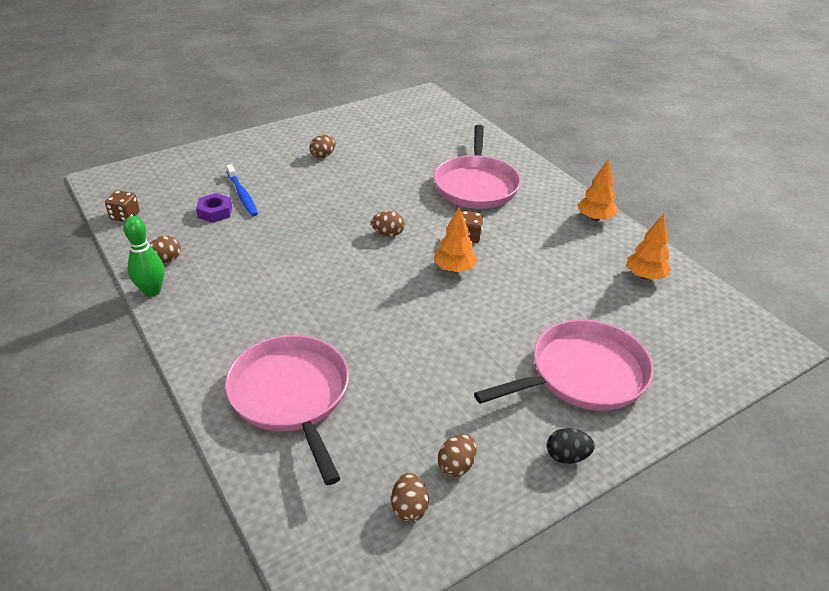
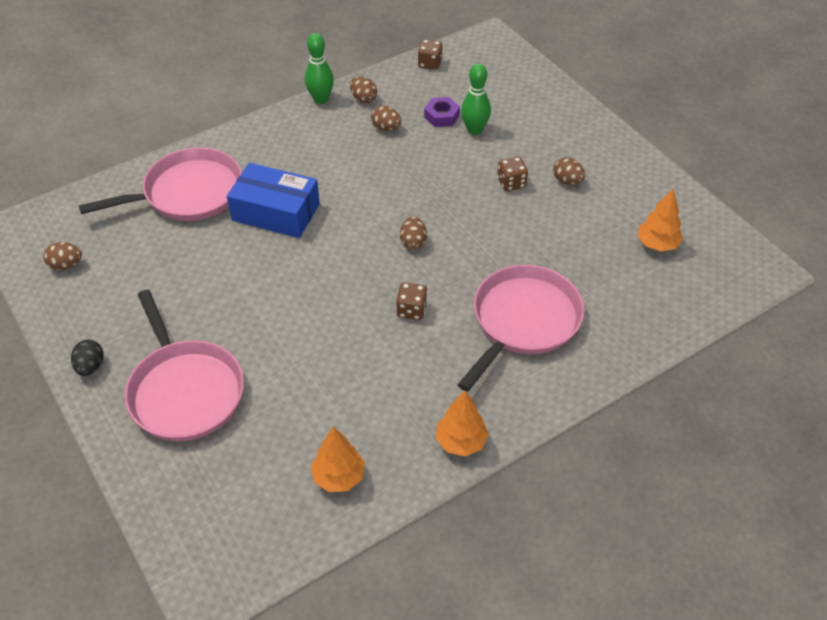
camera: 90 degrees right, 10 degrees up
(242, 195) = (474, 130): blue toothbrush -> green bowling pin
(320, 181) = (511, 183): none -> brown dice
(336, 321) = (276, 212): none -> blue box
(454, 269) = (352, 296): orange tree -> orange tree (657, 244)
(456, 465) = (98, 293): brown egg -> brown egg (386, 128)
(476, 185) = (523, 321): pink pan -> pink pan turned 120 degrees clockwise

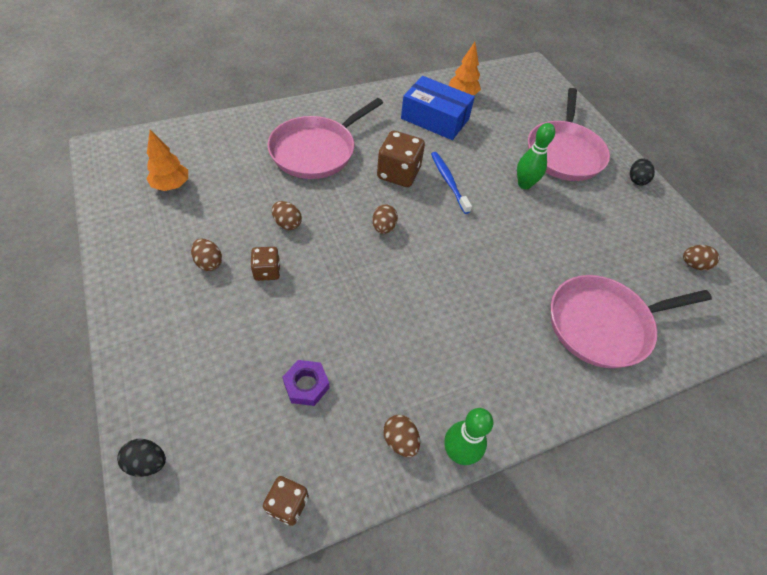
camera: 175 degrees left, 5 degrees up
(185, 391) = (564, 153): pink pan -> pink pan turned 150 degrees counterclockwise
(276, 212) = (510, 283): blue box -> blue box (435, 119)
(347, 312) = (448, 181): none -> blue toothbrush
(386, 128) = (380, 378): brown egg -> brown egg (287, 223)
(411, 310) = (398, 174): brown dice -> brown dice, size x1.72
(461, 442) = (386, 96): orange tree -> none
(474, 130) = (275, 353): green bowling pin -> green bowling pin (524, 184)
(527, 67) = (147, 462): none -> black egg

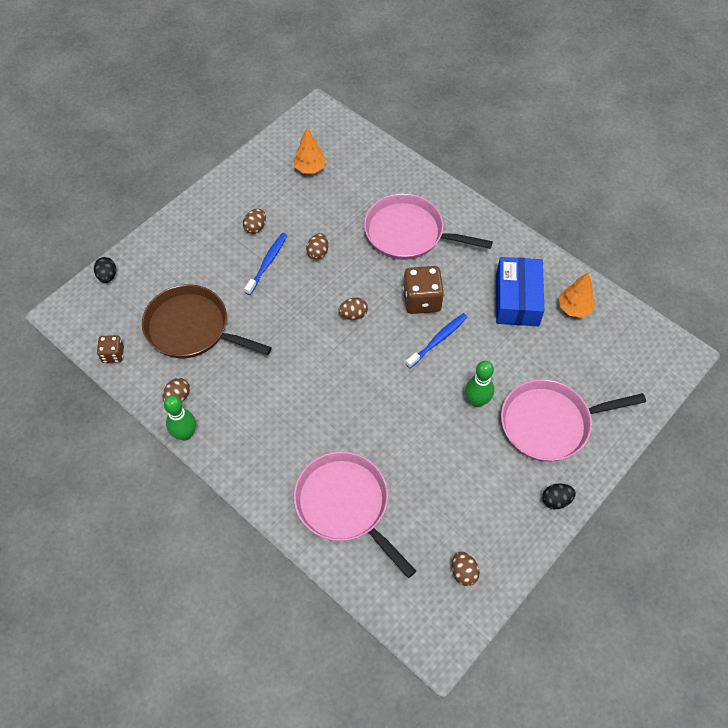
camera: 70 degrees right, 5 degrees up
(267, 271) = (267, 263): brown dice -> blue toothbrush
(306, 385) = (191, 328): purple nut -> brown pan

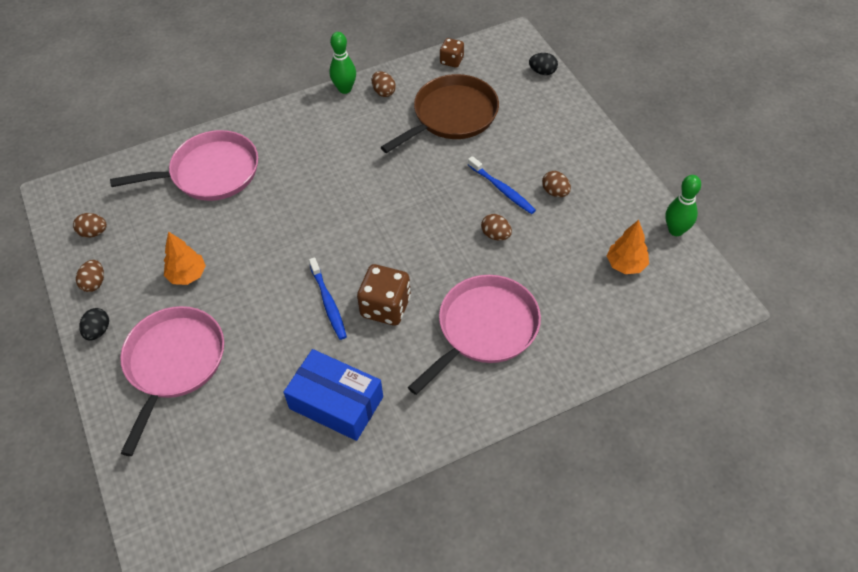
camera: 115 degrees right, 5 degrees down
(353, 314) = (400, 240): brown egg -> brown egg (94, 283)
(477, 401) = (240, 309): green bowling pin -> green bowling pin (676, 230)
(574, 308) = (290, 460): orange tree -> orange tree (187, 275)

